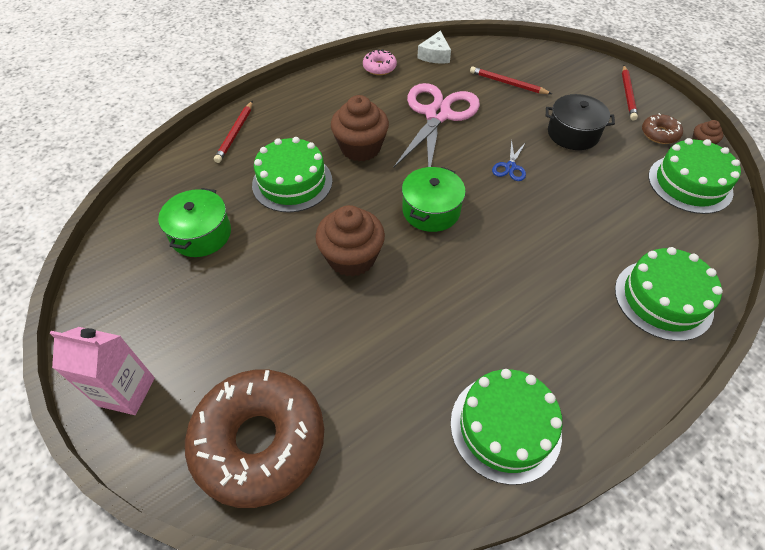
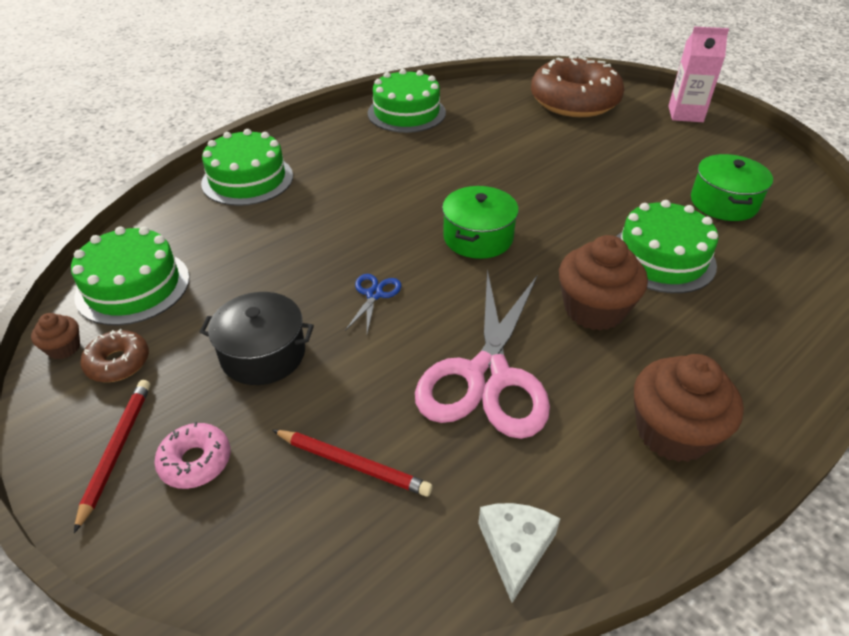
camera: 175 degrees right, 10 degrees down
(235, 133) = (795, 320): red pencil -> none
(351, 258) = (553, 192): brown cupcake -> brown cupcake (672, 432)
(379, 67) = (630, 493): pink donut -> pink donut (195, 461)

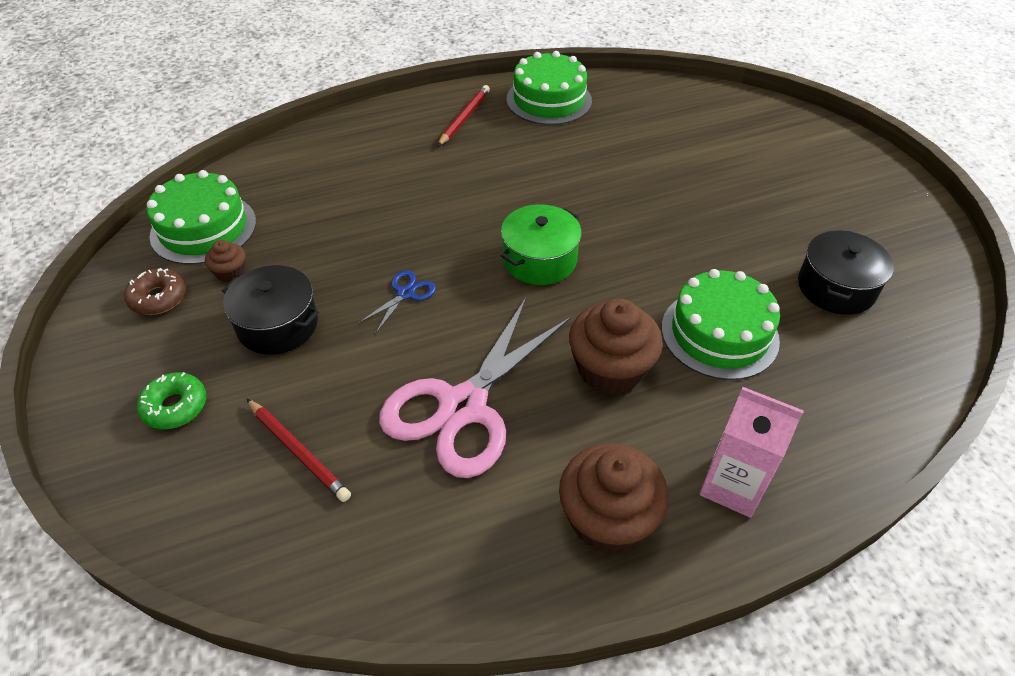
camera: 20 degrees right, 5 degrees up
(64, 348) = (123, 272): brown cupcake -> brown cupcake (231, 272)
(116, 450) = (121, 377): red pencil -> red pencil (464, 118)
(195, 461) = (175, 406): pink donut -> green donut
(247, 179) = (354, 142): green cake -> none
(515, 548) = (392, 575): white cheese -> none
(574, 101) = (742, 123): brown donut -> none
(685, 114) = (865, 167): pink carton -> pink carton (732, 485)
(723, 202) = (836, 287): green pot -> black pot

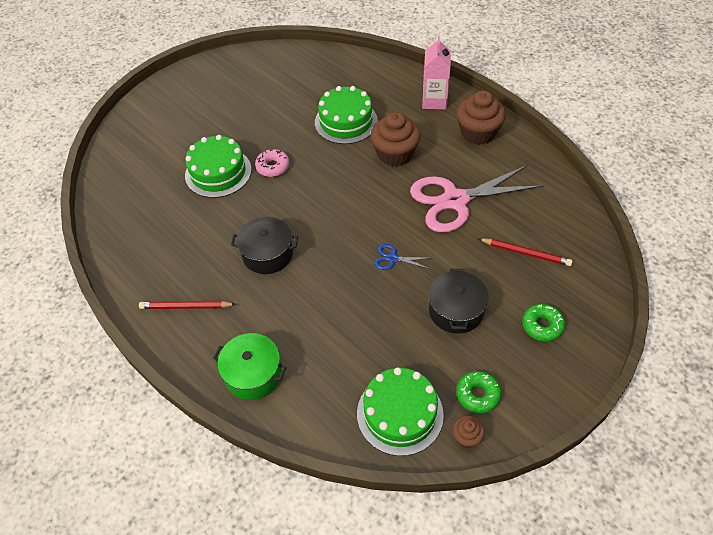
camera: 110 degrees left, 5 degrees up
(158, 298) = (477, 394): brown donut -> green donut
(231, 272) = (431, 365): brown cupcake -> brown cupcake (466, 437)
(298, 451) = (526, 253): red pencil -> red pencil turned 90 degrees clockwise
(462, 407) = (455, 200): pink scissors -> pink scissors turned 150 degrees clockwise
(539, 260) = (329, 207): green pot -> green pot (253, 374)
(549, 100) = (141, 261): green cake -> green cake (218, 172)
(649, 227) = (273, 167): none -> pink donut
(836, 287) = (288, 88): black pot -> black pot (267, 254)

